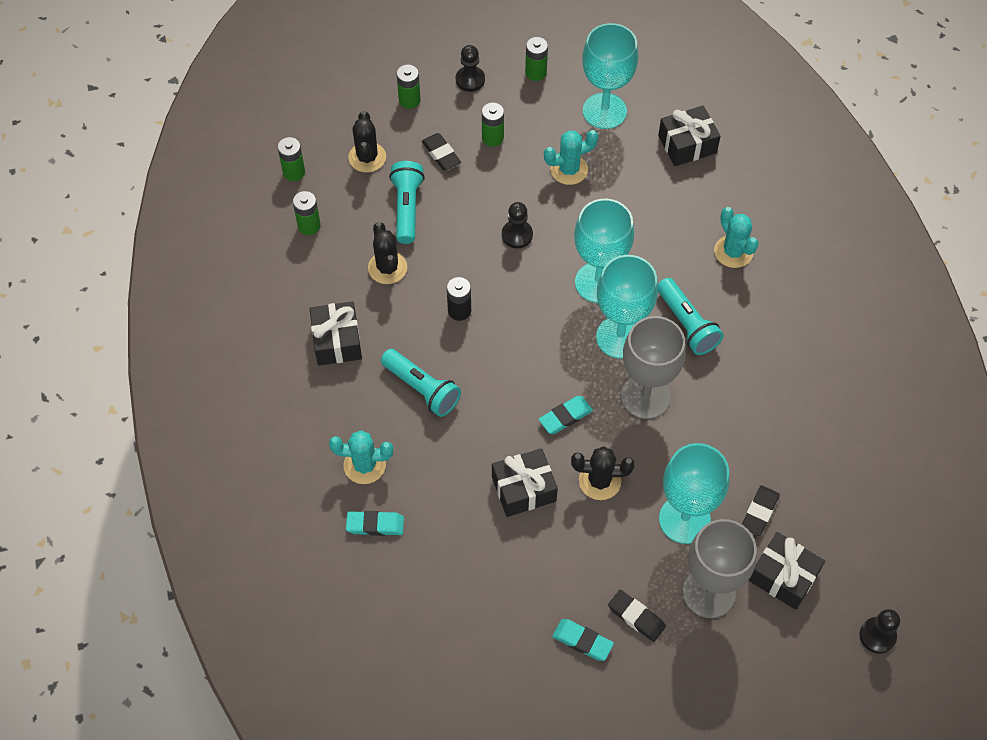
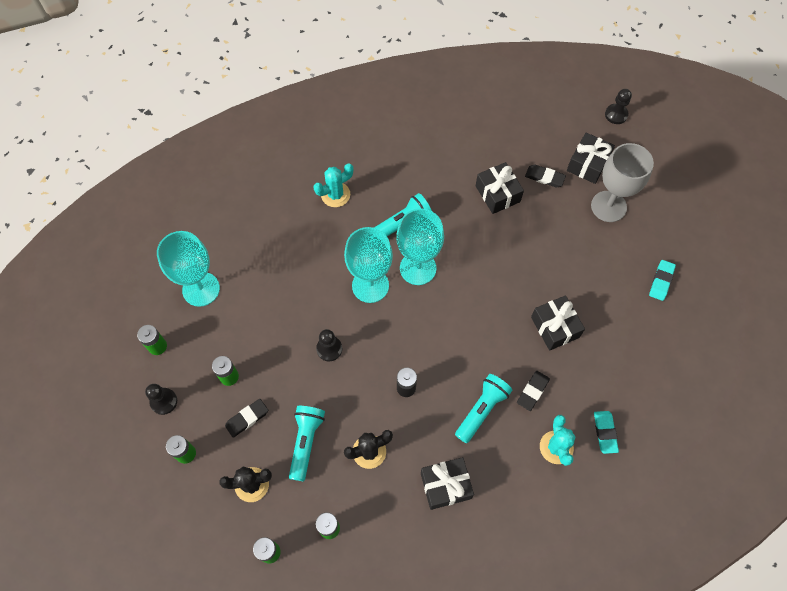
camera: 95 degrees left, 5 degrees up
(407, 208) = (306, 442): turquoise flashlight -> turquoise flashlight turned 105 degrees clockwise
(565, 417) = (491, 302): turquoise eraser -> none
(569, 169) = (262, 313): turquoise cactus -> none
(599, 481) = (539, 276): black cactus -> none
(636, 617) = (636, 249): black eraser -> black eraser (532, 391)
(645, 396) = (466, 249): grey goblet -> none
(684, 519) = (558, 222): turquoise goblet -> none
(687, 144) = (235, 227): black gift -> black gift (497, 194)

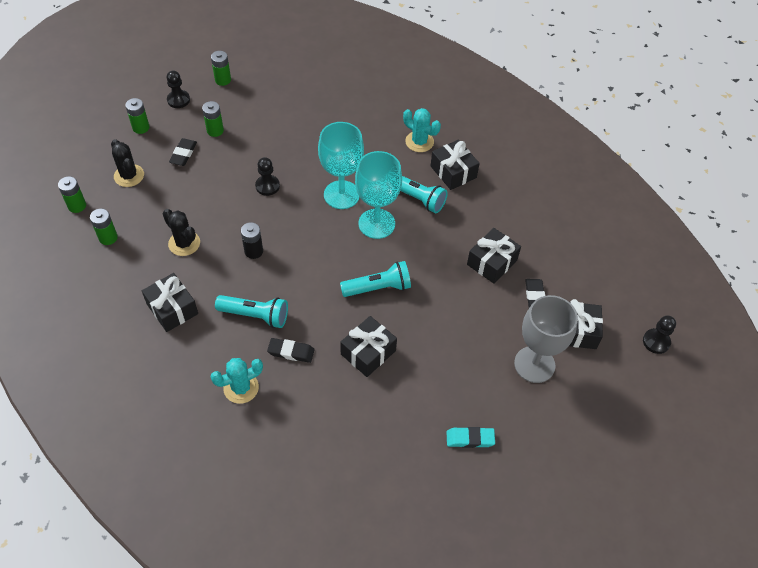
camera: 65 degrees right, 10 degrees down
(201, 289) = (284, 87): turquoise goblet -> none
(247, 419) = (183, 154): black eraser -> black eraser turned 75 degrees clockwise
(306, 442) = (177, 198): turquoise flashlight -> turquoise flashlight (378, 288)
(385, 182) = (453, 172): none -> black gift
(605, 432) = (272, 427): turquoise eraser -> none

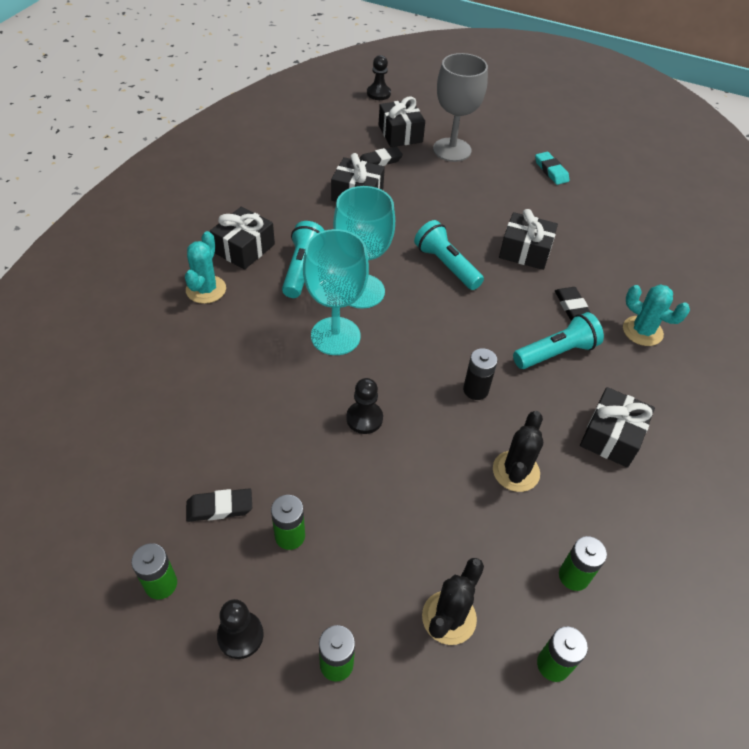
camera: 115 degrees left, 5 degrees down
(183, 154) = (362, 558): black eraser -> black eraser (219, 507)
(255, 315) = (556, 352): turquoise flashlight -> turquoise flashlight turned 75 degrees clockwise

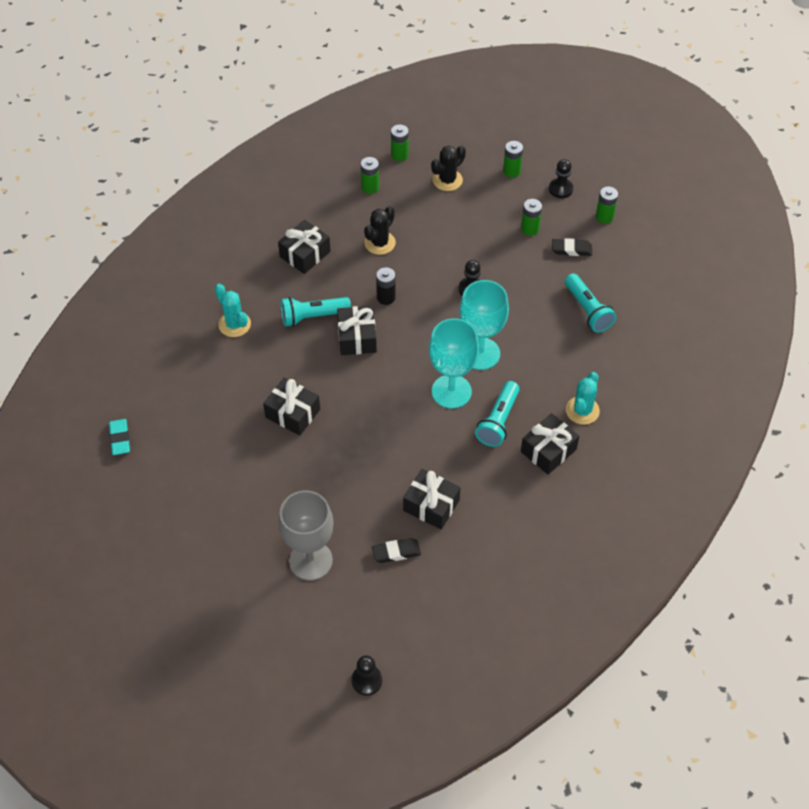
camera: 165 degrees left, 5 degrees up
(400, 134) = (361, 596): black gift -> black gift (357, 337)
(446, 265) = (370, 408): turquoise flashlight -> turquoise flashlight (587, 310)
(551, 171) = (215, 513): turquoise eraser -> turquoise eraser (120, 439)
(572, 307) = (279, 352): black eraser -> none

